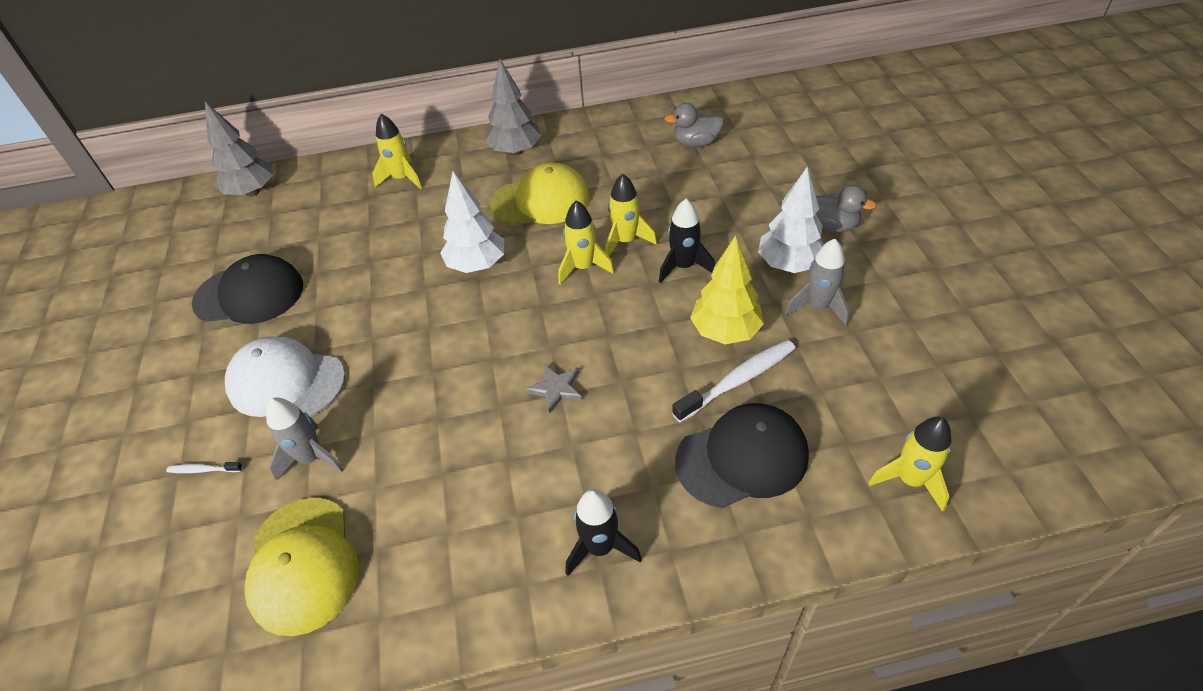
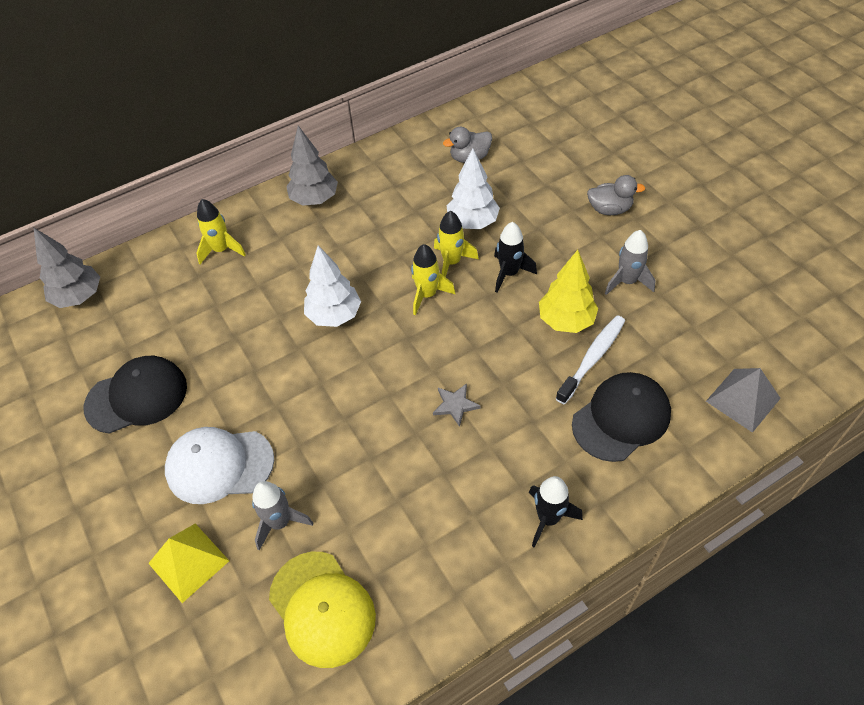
camera: 20 degrees left, 5 degrees up
(203, 470) = (189, 562): white toothbrush -> yellow pyramid
(541, 201) = (361, 242): yellow cap -> none
(788, 264) = (590, 251): white tree -> white tree (472, 222)
(910, 480) = (743, 399): yellow rocket -> grey pyramid

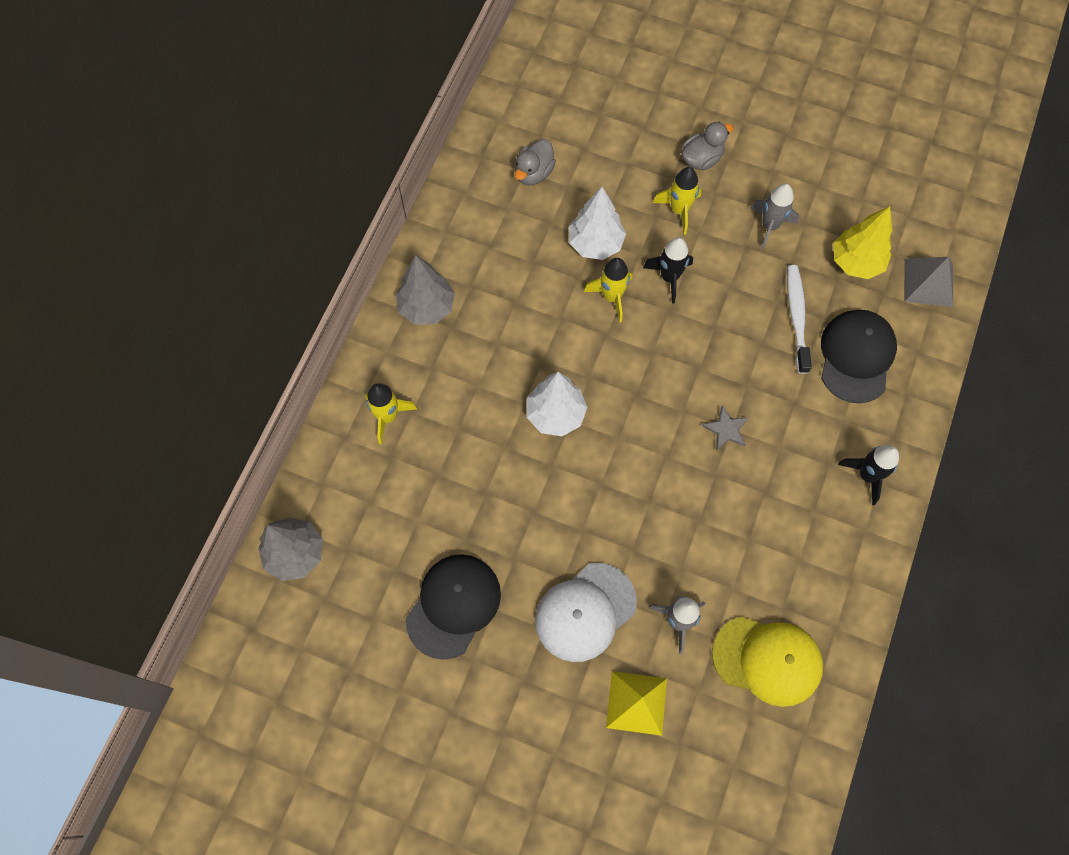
camera: 40 degrees left, 15 degrees up
(427, 295) = (618, 342): yellow rocket -> yellow rocket (679, 210)
(566, 321) = (750, 295): yellow tree -> yellow tree (855, 262)

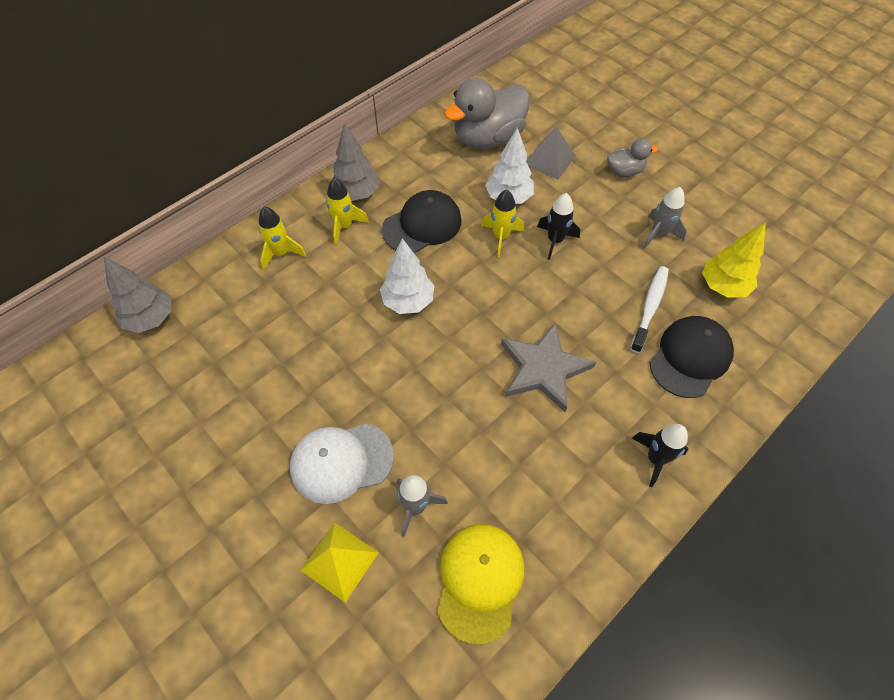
camera: 25 degrees right, 10 degrees down
(453, 605) = (240, 408): black cap -> black cap (422, 225)
(534, 173) = (488, 138): grey duck -> grey duck, size x2.00
(679, 210) = (588, 198): yellow rocket -> yellow rocket (344, 226)
(726, 429) = (543, 368): grey star -> grey star, size x2.19
(767, 660) = (480, 581): yellow cap -> yellow cap turned 120 degrees counterclockwise
(928, 282) = (784, 325): grey pyramid -> grey pyramid (549, 160)

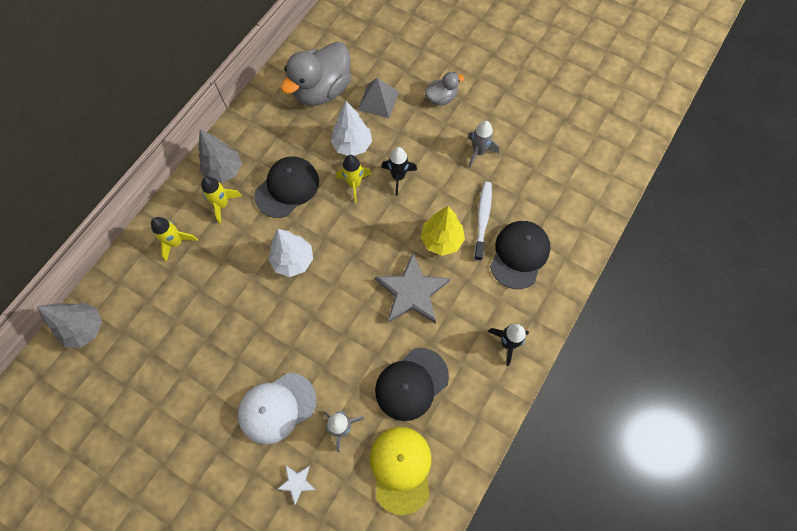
camera: 15 degrees left, 10 degrees up
(340, 561) = (297, 482): yellow pyramid -> white star
(518, 477) = (411, 384): none -> black cap
(723, 286) = (534, 187): yellow tree -> yellow tree (441, 240)

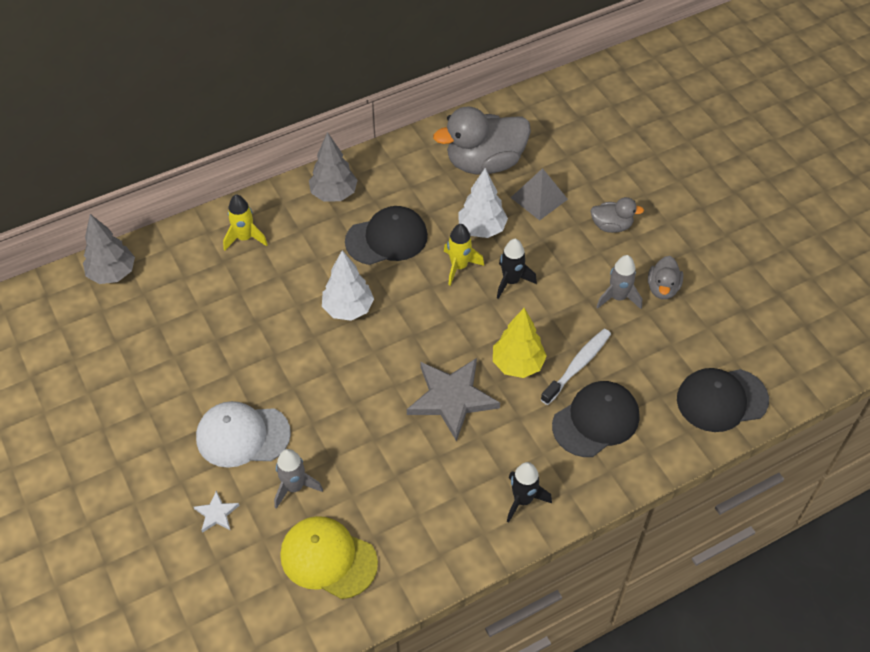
camera: 30 degrees right, 15 degrees down
(222, 204) = (312, 224): yellow rocket -> none
(401, 468) = (328, 558): yellow cap -> yellow cap turned 90 degrees counterclockwise
(411, 384) = (392, 485): black cap -> black cap (721, 400)
(503, 130) = (662, 288): none -> grey duck

